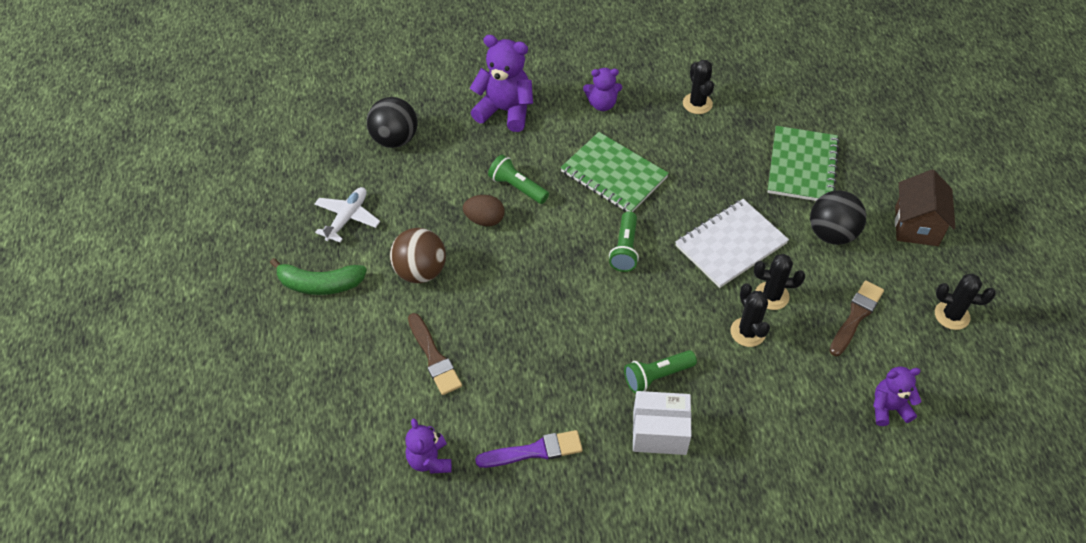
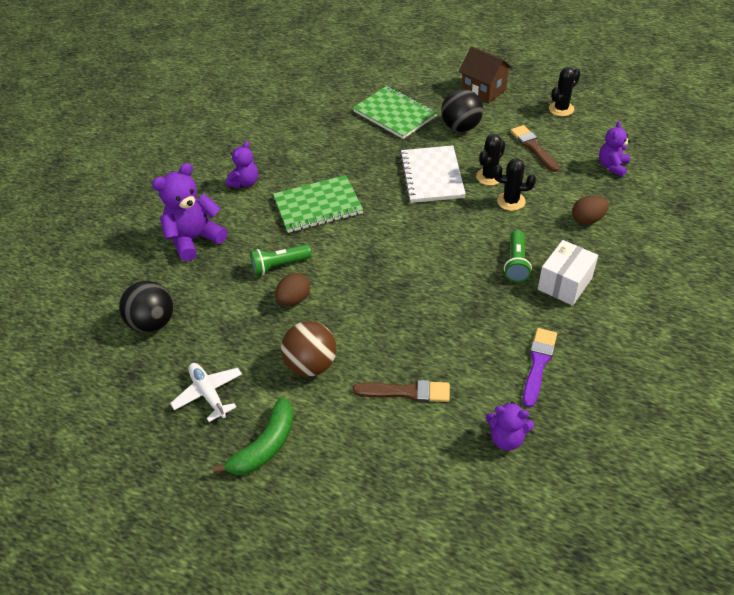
camera: 55 degrees left, 5 degrees down
(625, 249) = (391, 230): green flashlight -> none
(697, 103) = (294, 135): black cactus -> none
(775, 416) = (587, 219): none -> brown egg

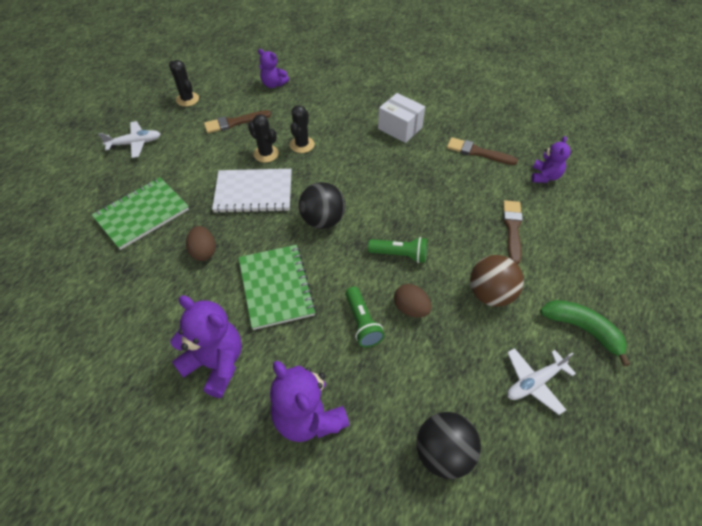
camera: 90 degrees left, 5 degrees up
(245, 182) = (215, 364): purple teddy bear -> purple teddy bear, size x1.66
(461, 127) = (187, 165): black ball -> black ball (323, 220)
(483, 91) = (135, 143): brown house -> white plane
(516, 263) = (376, 151): green flashlight -> green flashlight (400, 255)
(538, 363) = (477, 152): purple brush -> brown brush
(587, 219) = (332, 106): brown egg -> brown egg (203, 252)

